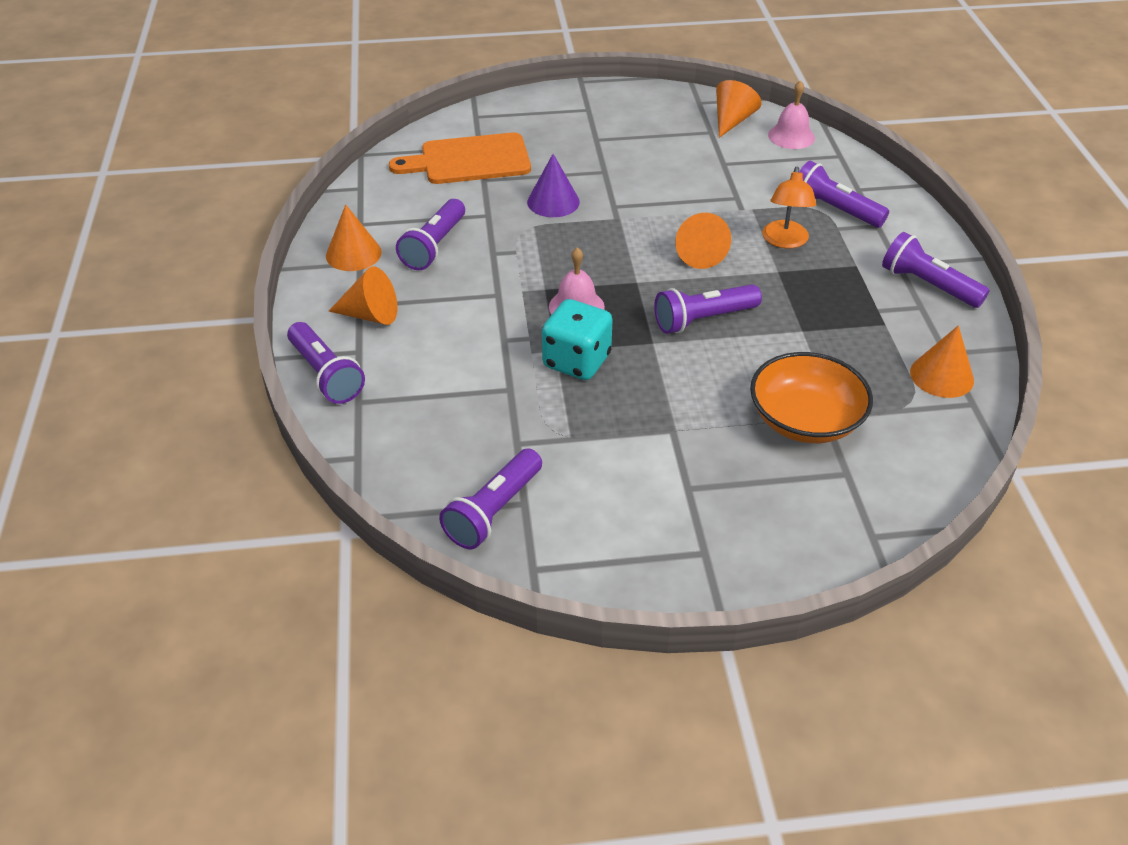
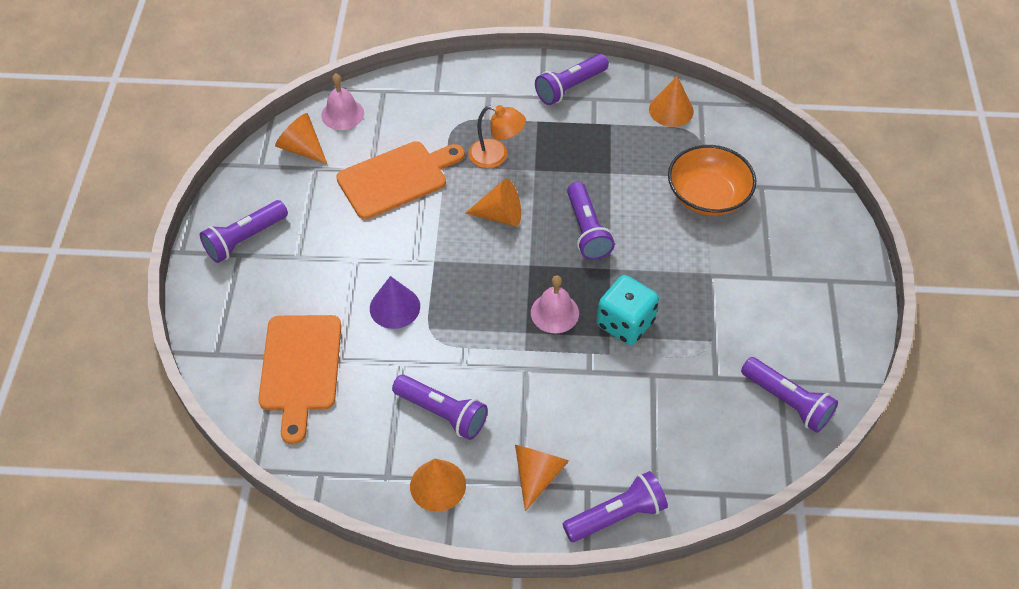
camera: 80 degrees left, 10 degrees up
(720, 180) = (396, 178): none -> orange cutting board
(834, 209) = (460, 114): purple flashlight -> purple flashlight (245, 239)

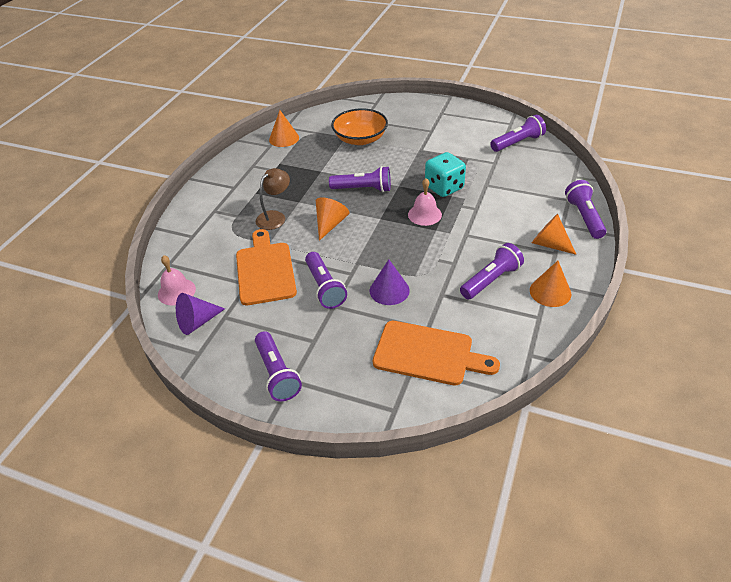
camera: 70 degrees left, 10 degrees down
(302, 148) = (197, 322): orange cone -> purple cone
(496, 156) = (275, 217): orange lamp -> brown lamp
(570, 87) = (235, 173): purple flashlight -> purple flashlight (324, 288)

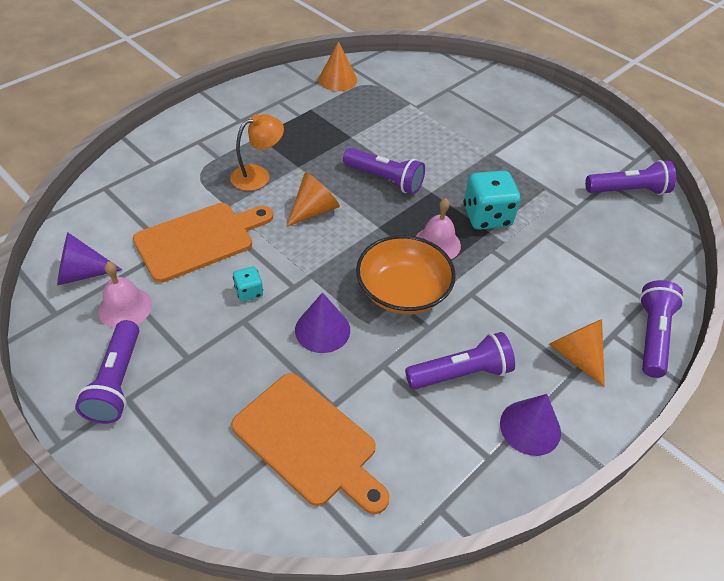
camera: 20 degrees right, 5 degrees up
(176, 291) = (88, 225): pink bell -> pink bell (125, 307)
(265, 270) = (199, 240): orange cutting board -> orange cutting board turned 45 degrees clockwise
(275, 217) = (258, 175): brown lamp -> orange lamp
(324, 288) = (249, 292): purple flashlight -> turquoise dice
(360, 139) = (426, 112): orange bowl -> orange bowl (403, 291)
(550, 292) = (530, 427): orange cone -> purple cone

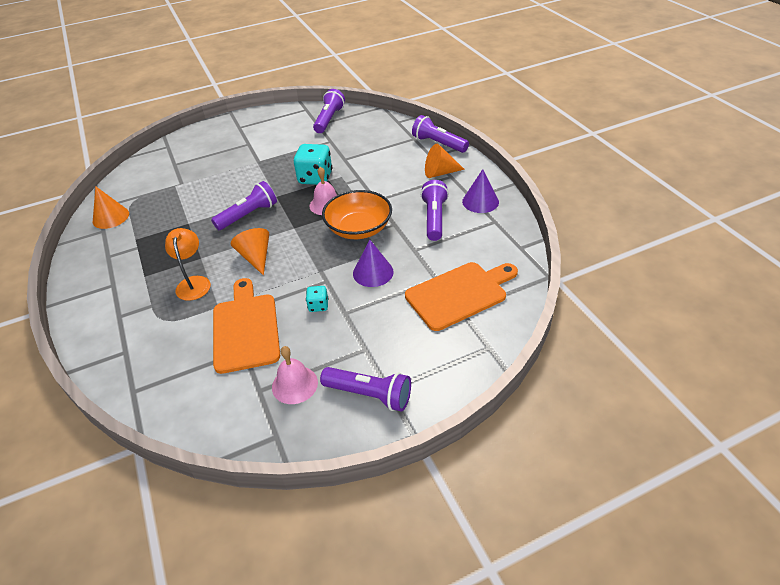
camera: 65 degrees left, 5 degrees down
(81, 273) = (238, 414): purple cone -> none

